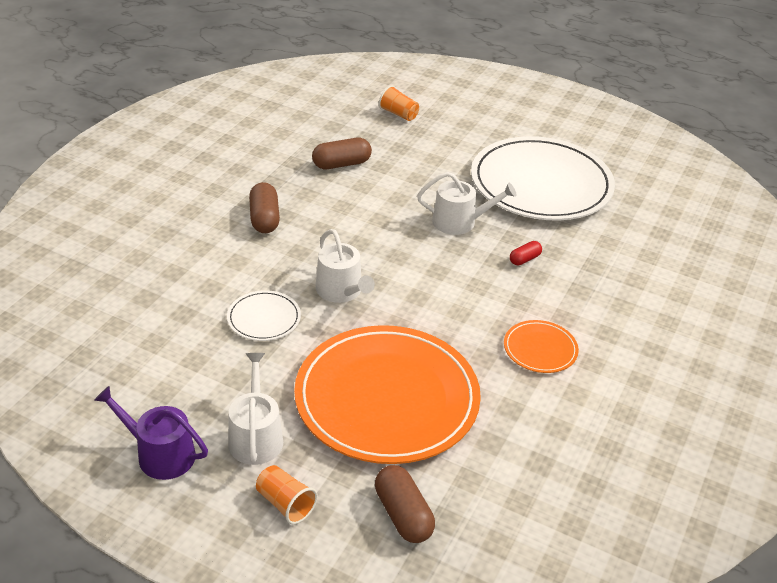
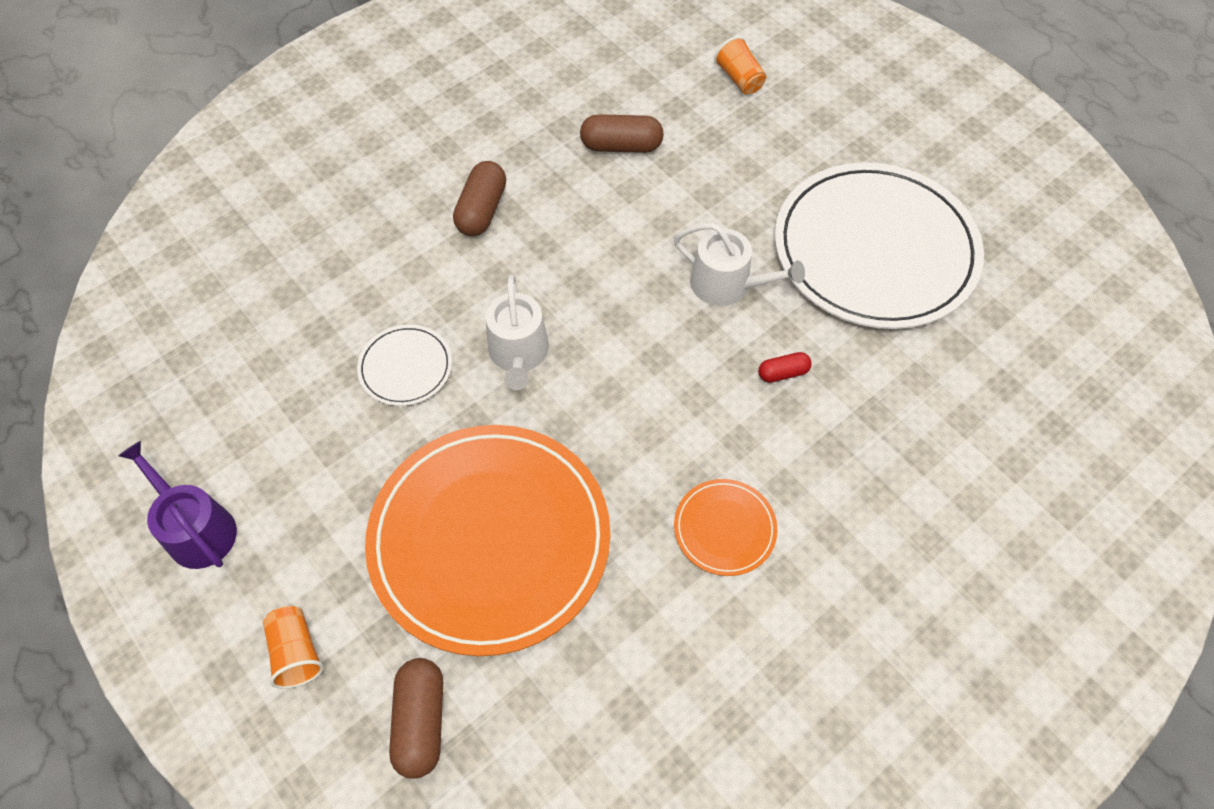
camera: 25 degrees right, 20 degrees up
(256, 436) = (311, 541): white watering can -> none

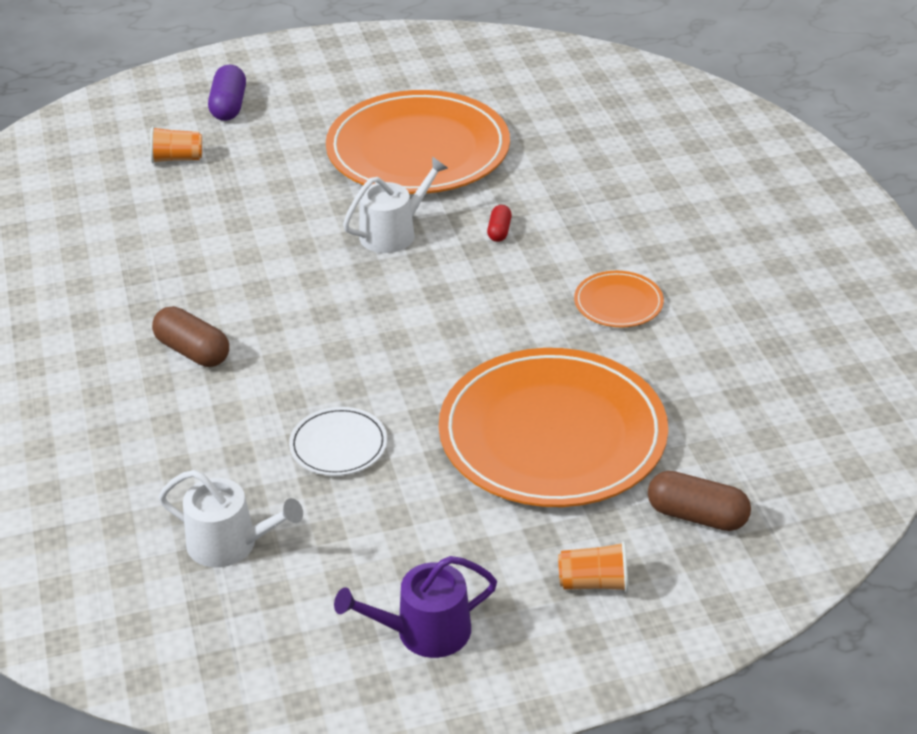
camera: 65 degrees left, 20 degrees down
(518, 354) = (376, 370): white watering can -> white watering can (230, 544)
(621, 146) = (192, 246): brown capsule -> none
(843, 77) = (229, 106): none -> purple capsule
(875, 250) = (418, 150): white plate -> orange plate

